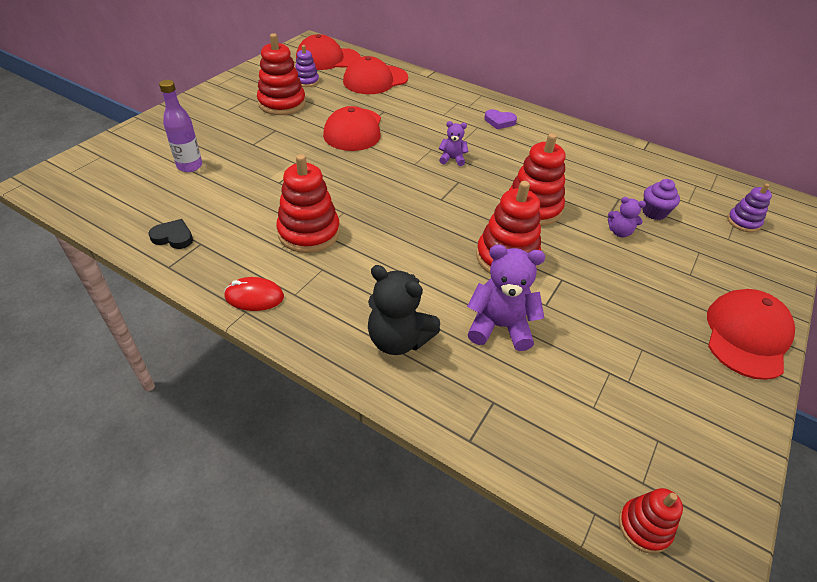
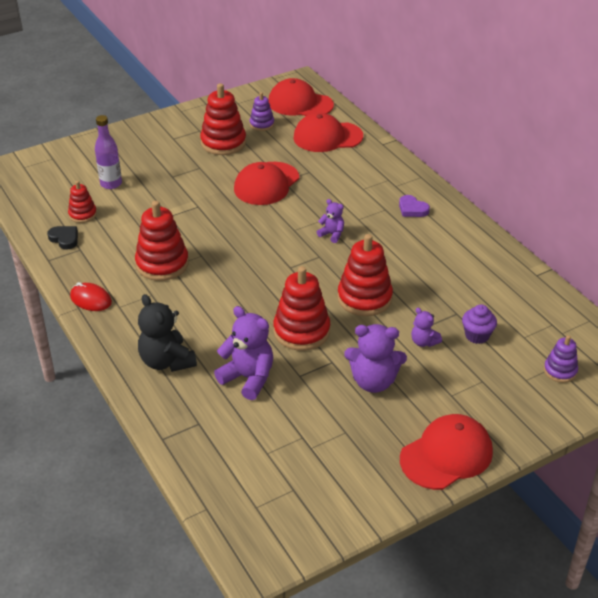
camera: 30 degrees right, 5 degrees down
(616, 285) = (373, 381): none -> purple teddy bear
(644, 527) = (231, 528): red stacking toy -> red stacking toy (82, 214)

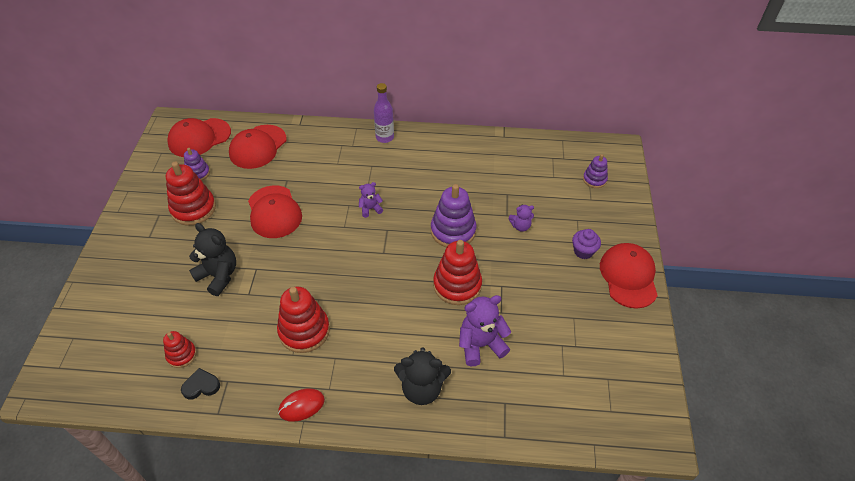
camera: 55 degrees left, 10 degrees up
(111, 184) = (161, 312): purple bottle -> purple bottle (384, 137)
(171, 191) = (218, 276): none -> black teddy bear
(364, 298) = (453, 231): red stacking toy -> purple stacking toy
(373, 381) = (537, 274): purple teddy bear -> none
(412, 209) = (385, 152): purple heart -> none
(477, 335) = (535, 197): purple cupcake -> purple cupcake (583, 251)

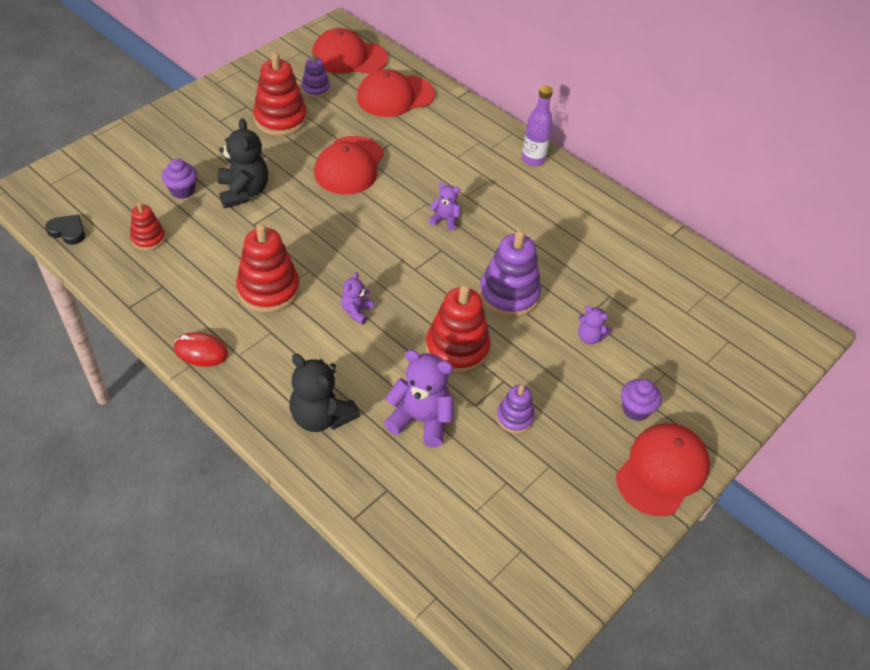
camera: 35 degrees right, 0 degrees up
(172, 304) = (182, 190): none -> purple cupcake
(201, 386) = (138, 275): black heart -> black heart (68, 231)
(375, 305) = (357, 311): none -> purple teddy bear
(594, 179) = (735, 346): purple stacking toy -> purple stacking toy (514, 417)

